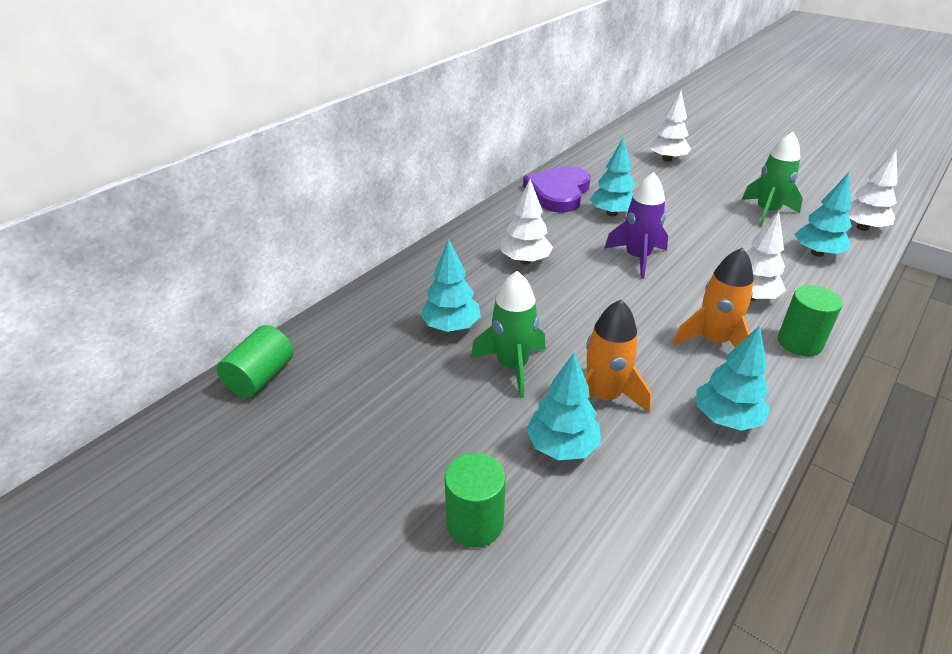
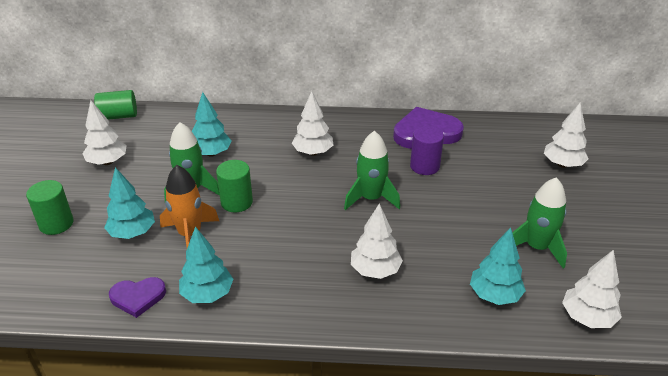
camera: 55 degrees right, 0 degrees up
(369, 423) = (107, 162): none -> white tree
(612, 213) = (424, 166): turquoise tree -> purple cylinder
(637, 258) = (371, 198): purple rocket -> green rocket
(700, 481) = (138, 297): none -> purple heart
(713, 341) = (293, 266): orange rocket -> none
(799, 343) = (333, 312): green cylinder -> green cylinder (236, 202)

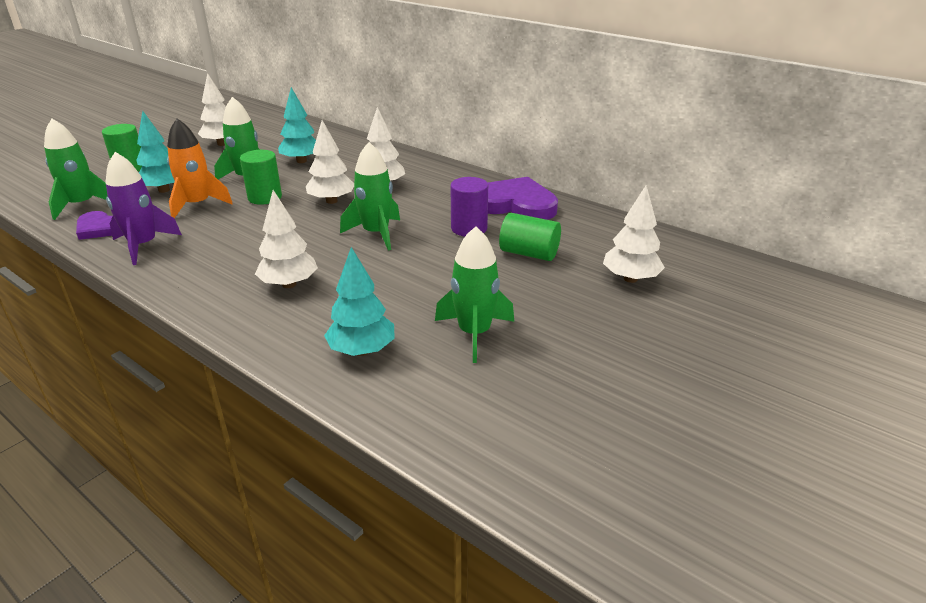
camera: 35 degrees right, 5 degrees down
(76, 283) = (82, 205): none -> green rocket
(118, 116) = (277, 119): green cylinder -> green cylinder (529, 253)
(207, 294) = (143, 245): turquoise tree -> purple rocket
(587, 318) = (425, 415): white tree -> white tree (332, 201)

